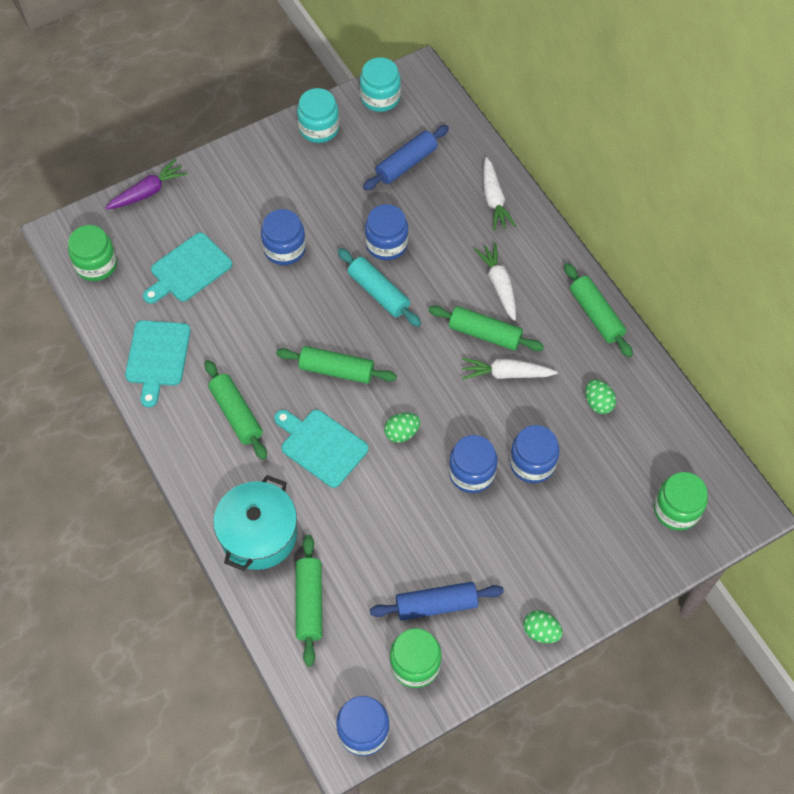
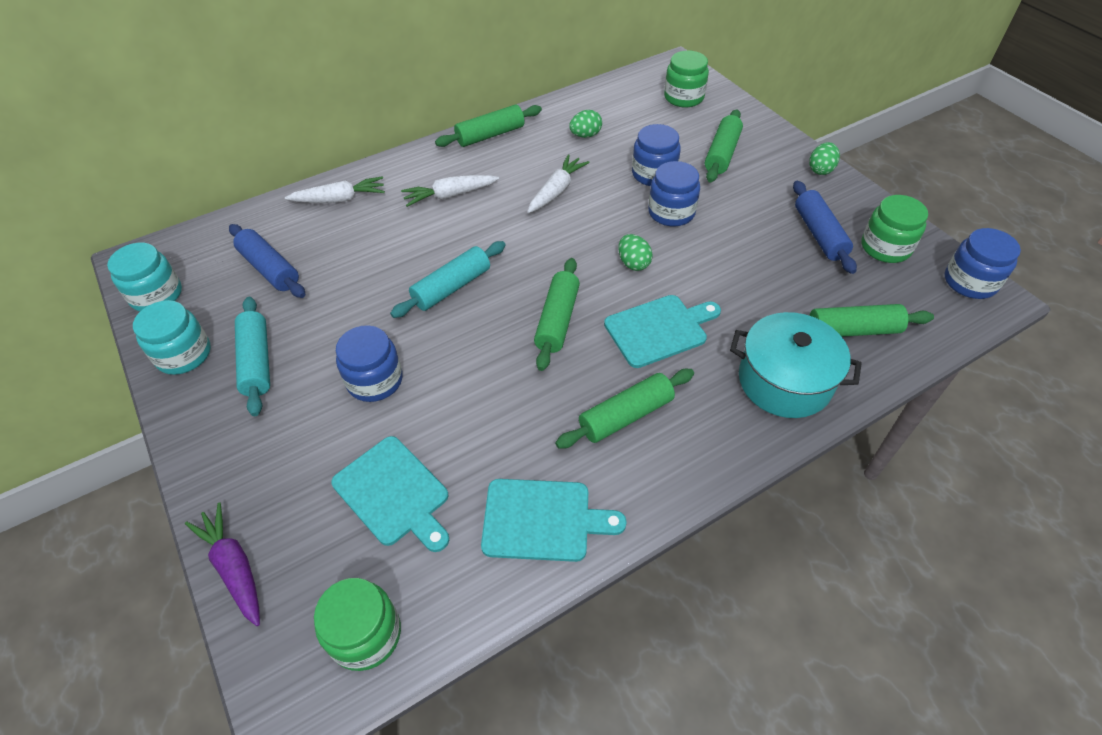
camera: 90 degrees left, 10 degrees down
(308, 173) = (256, 362): none -> turquoise rolling pin
(321, 446) = (659, 329): turquoise cutting board -> turquoise cutting board turned 150 degrees counterclockwise
(386, 244) = (383, 282): blue jar -> none
(485, 334) = (509, 205): green rolling pin -> green rolling pin (721, 154)
(505, 374) = (557, 191): white carrot -> white carrot turned 150 degrees counterclockwise

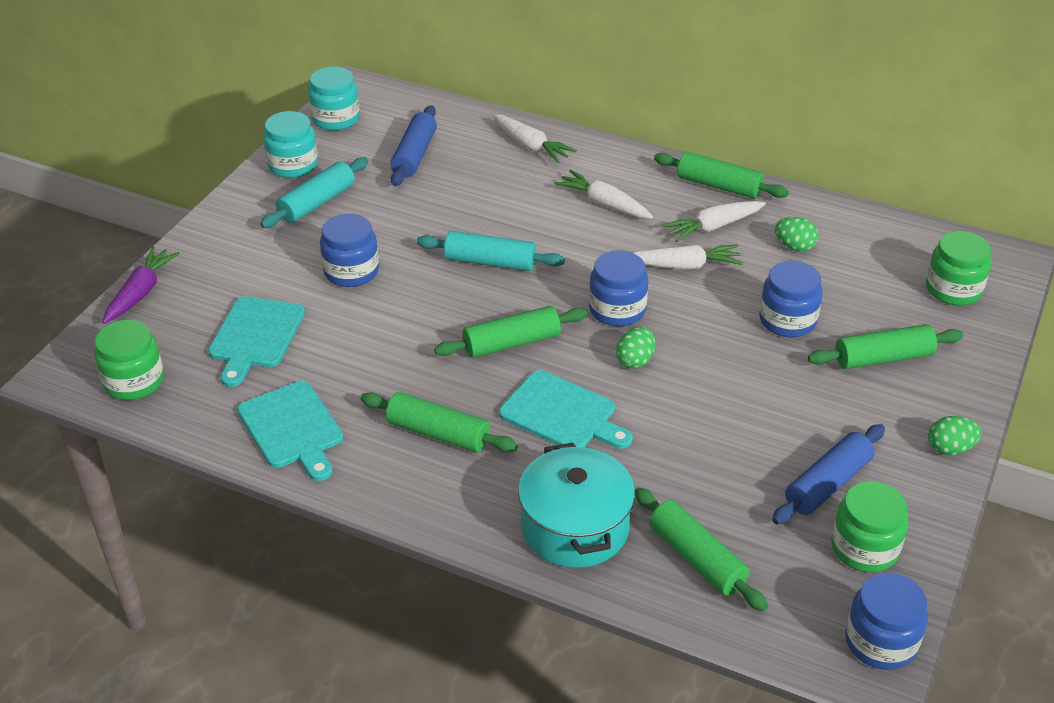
camera: 55 degrees right, 10 degrees down
(530, 159) = (712, 227): none -> white carrot
(671, 212) = (739, 357): blue jar -> blue jar (617, 309)

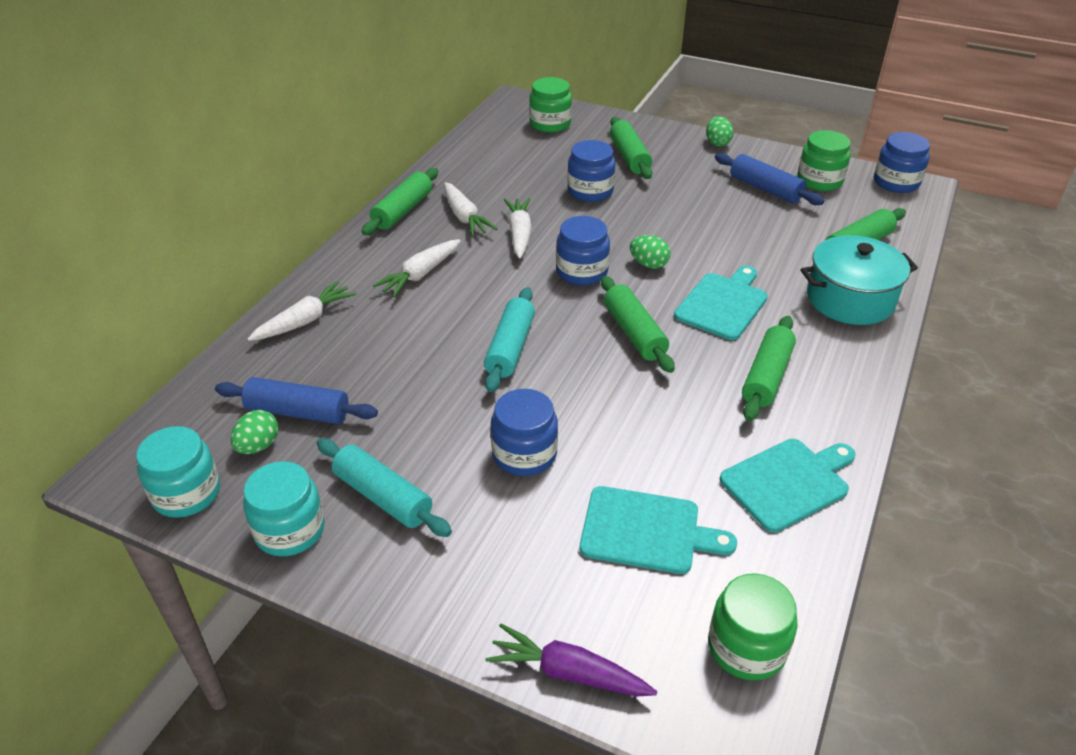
camera: 90 degrees left, 0 degrees up
(794, 247) = (496, 181): green egg -> green egg (258, 446)

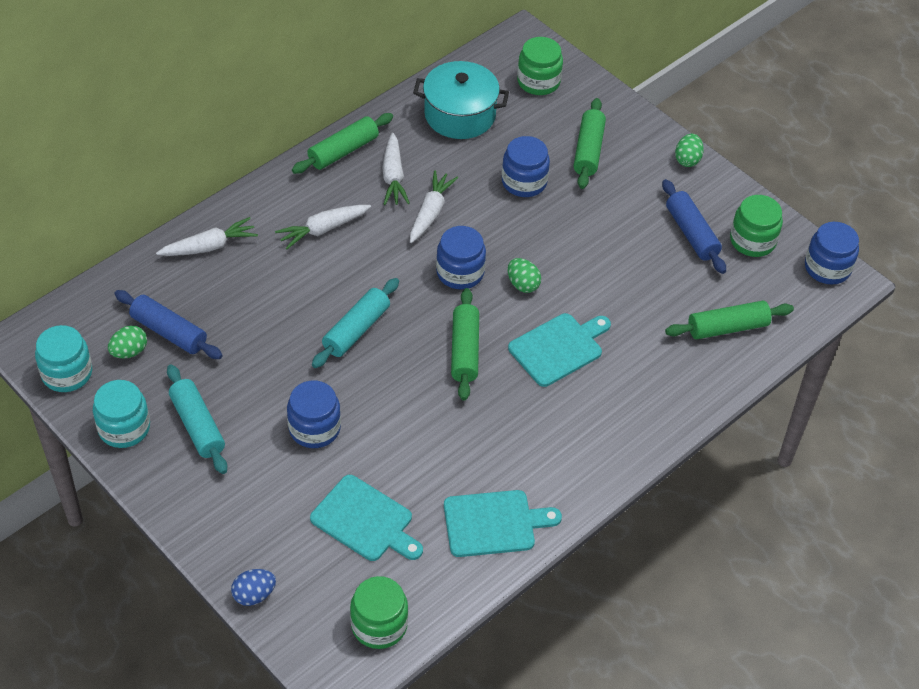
camera: 20 degrees right, 10 degrees up
(567, 672) = (254, 595): purple carrot -> blue egg
(767, 377) = (544, 430): green rolling pin -> none
(850, 299) = (673, 382): turquoise pot -> turquoise pot (460, 115)

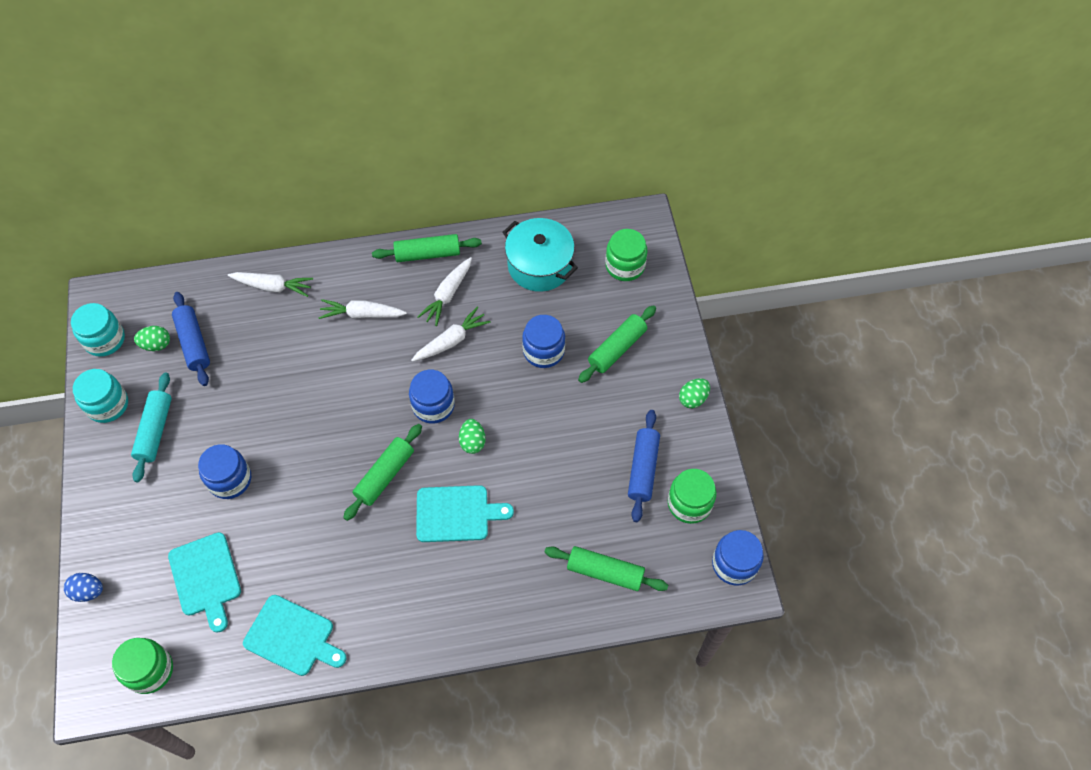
camera: 35 degrees right, 10 degrees up
(356, 330) = (321, 413): turquoise rolling pin -> none

